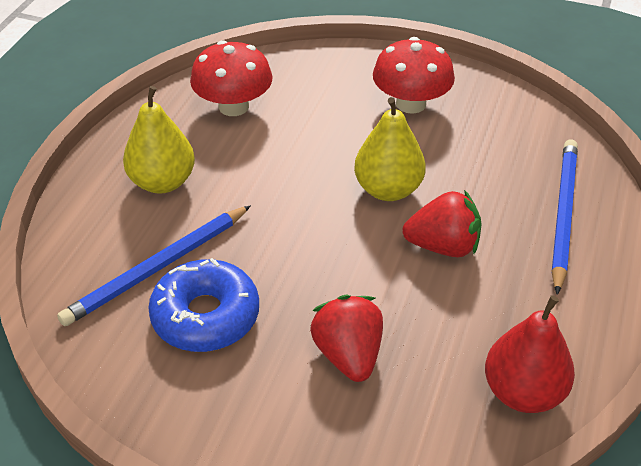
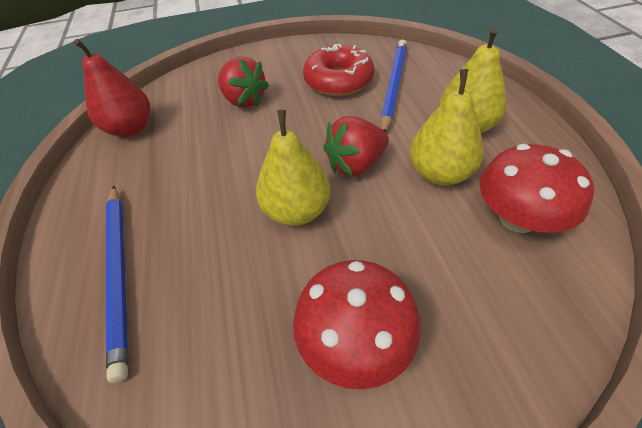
camera: 150 degrees right, 5 degrees up
(205, 316) = (338, 81): blue donut -> red donut
(242, 158) = (440, 173): none -> yellow pear
(443, 246) = (220, 187): red strawberry -> red strawberry (356, 164)

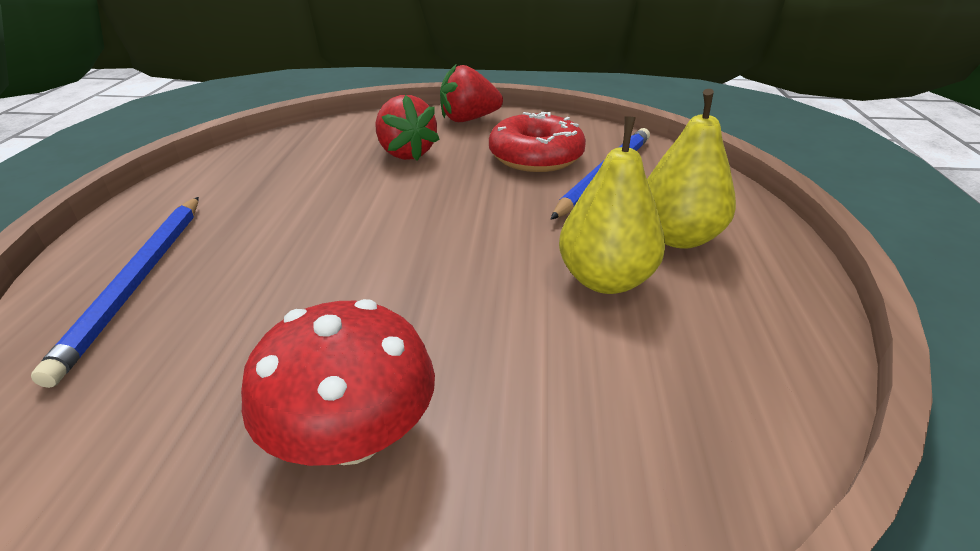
camera: 15 degrees right, 15 degrees down
(131, 129) = (261, 153): red pear -> none
(296, 211) = (385, 273): yellow pear -> none
(356, 164) = (497, 244): red strawberry -> red strawberry (468, 119)
(517, 218) = (689, 359): red mushroom -> none

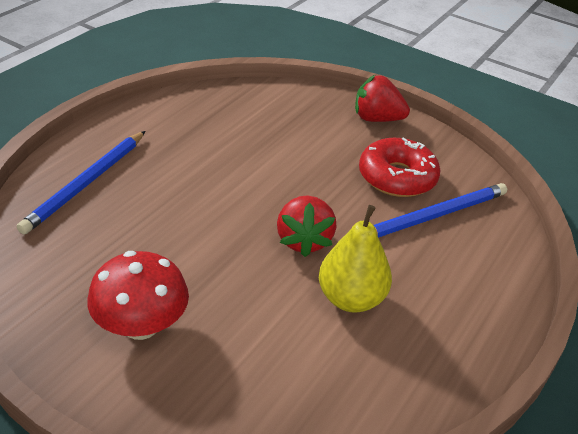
camera: 25 degrees right, 5 degrees up
(406, 153) = (303, 138): red strawberry -> red strawberry (303, 240)
(677, 237) = (433, 290): yellow pear -> none

